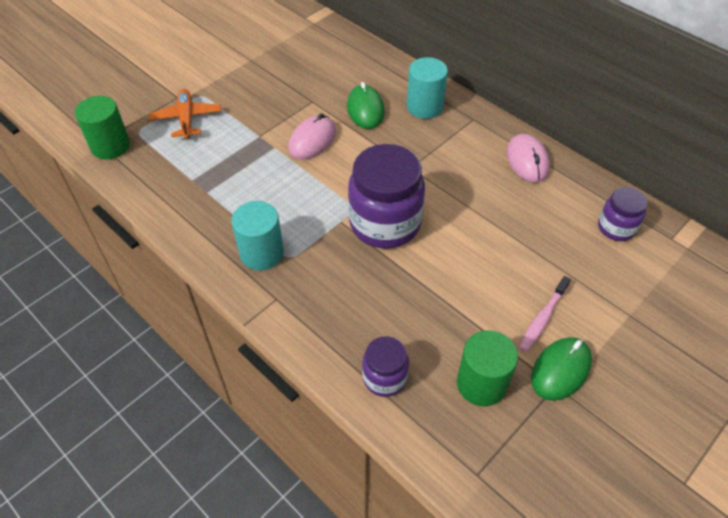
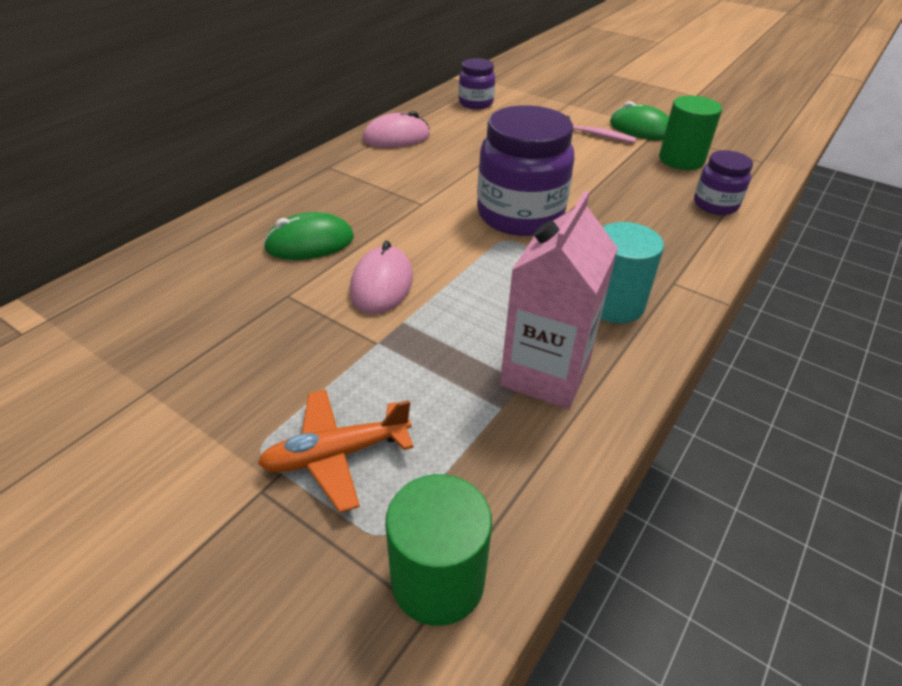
camera: 100 degrees left, 10 degrees down
(209, 203) = (545, 374): none -> pink carton
(312, 140) = (382, 285): pink mouse -> pink mouse turned 75 degrees clockwise
(425, 107) = (304, 198): turquoise cylinder -> none

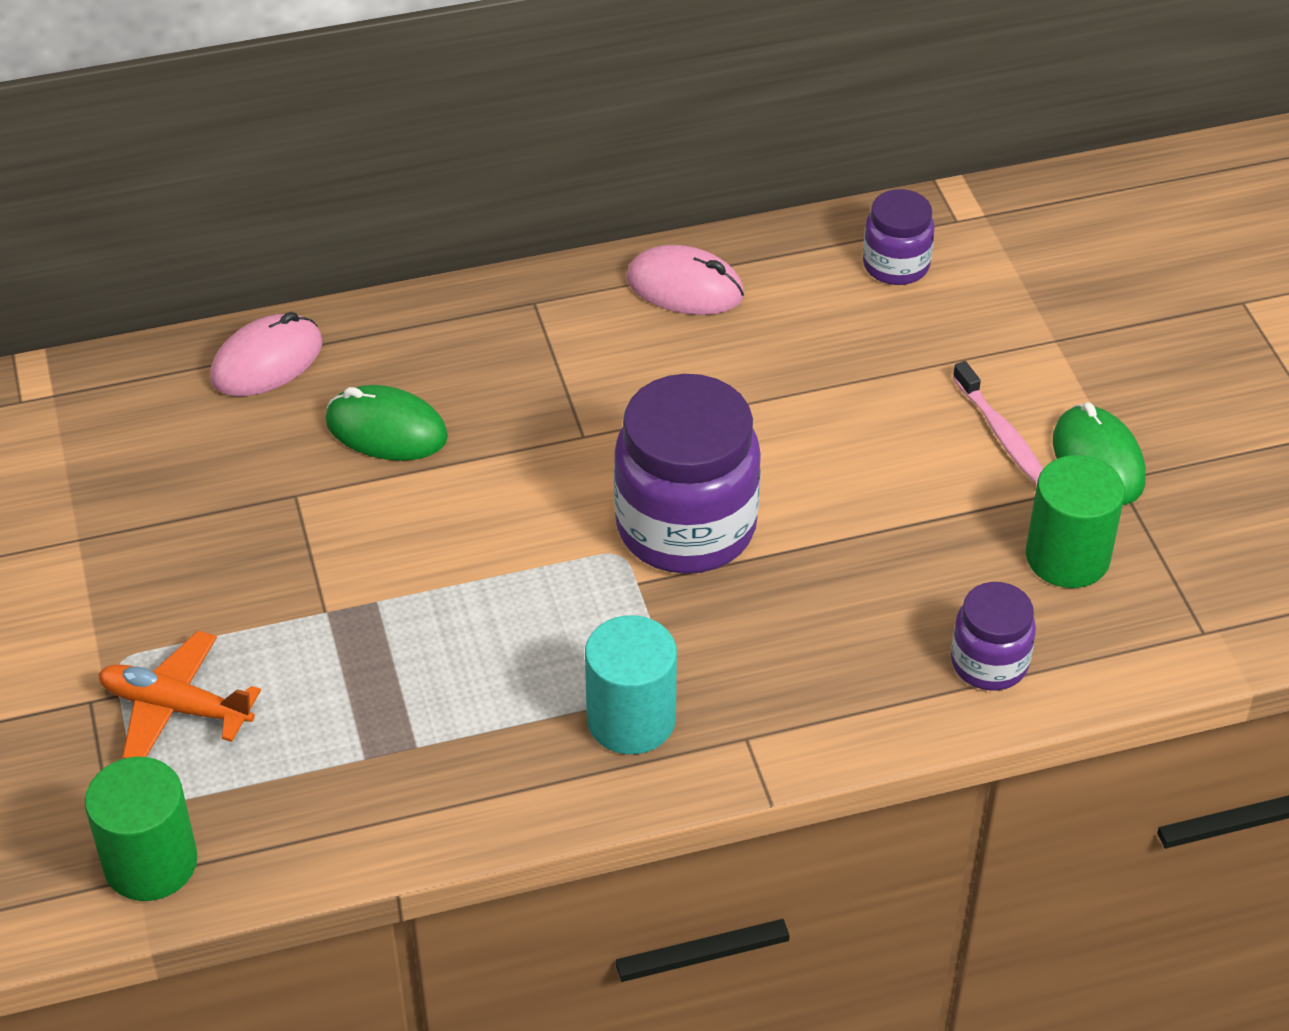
camera: 40 degrees right, 5 degrees up
(382, 285) = (405, 538): pink mouse -> pink mouse (267, 361)
(545, 374) = (448, 752): pink carton -> none

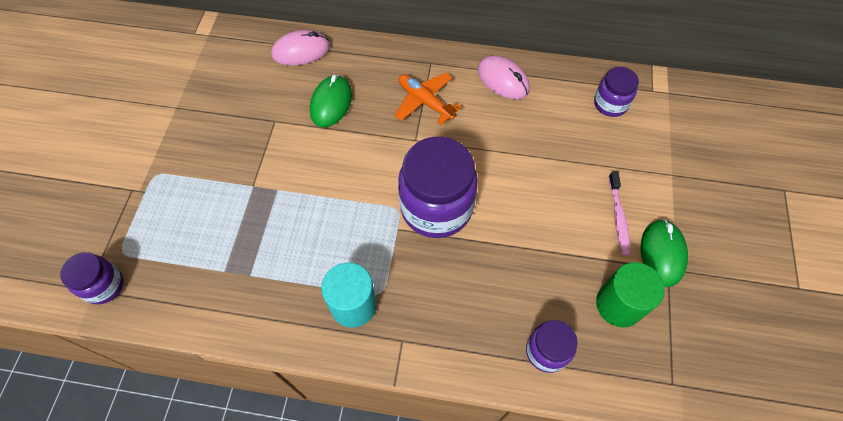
camera: 25 degrees right, 15 degrees up
(150, 863) = (104, 285): green cylinder -> purple jar
(176, 707) = (163, 208): orange plane -> orange plane (425, 102)
(386, 429) = (331, 103): green mouse -> green mouse turned 60 degrees clockwise

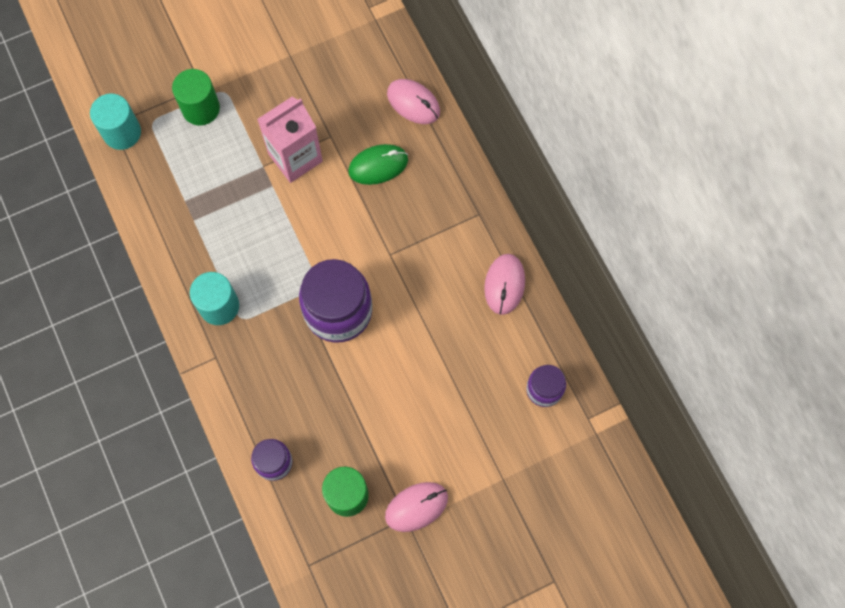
camera: 55 degrees right, 10 degrees up
(104, 285) = (122, 132): purple jar -> turquoise cylinder
(151, 202) = (201, 108): none -> green cylinder
(268, 157) = (295, 157): none -> pink carton
(425, 102) = (433, 236): orange plane -> none
(618, 217) = (427, 456): pink toothbrush -> none
(662, 253) = (416, 507): green mouse -> pink mouse

